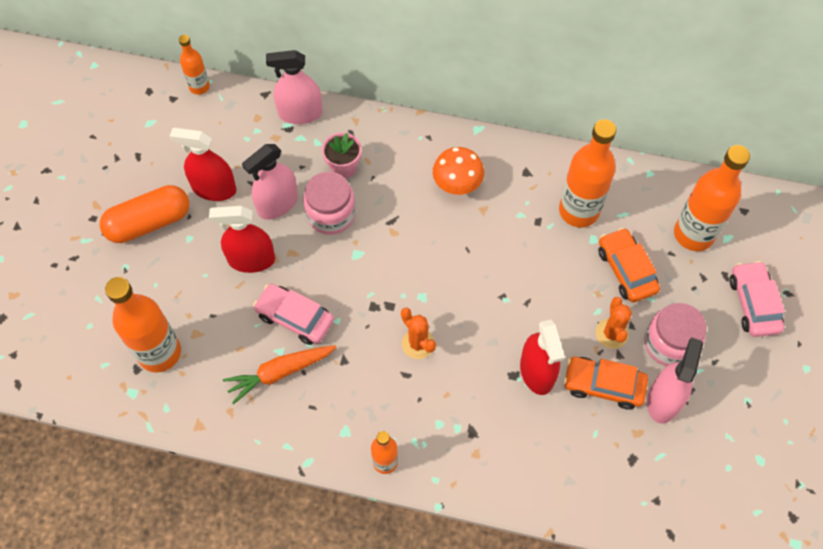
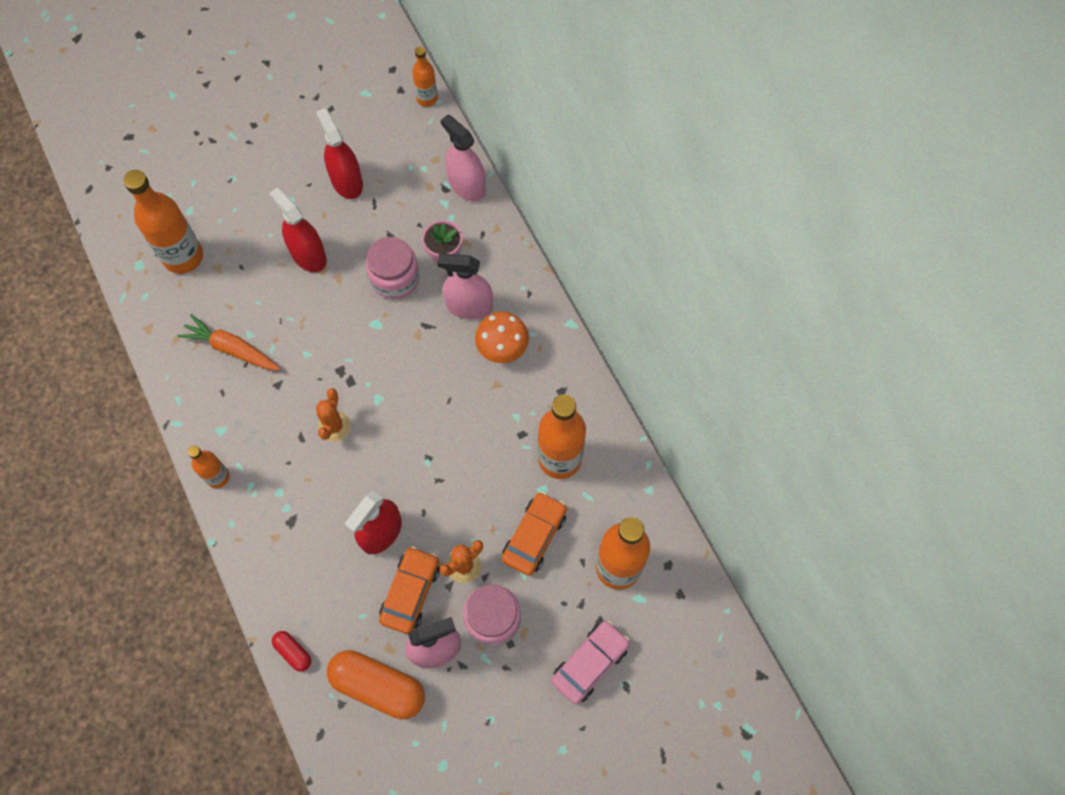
camera: 50 degrees right, 5 degrees up
(149, 222) = (281, 163): orange capsule -> orange capsule (378, 686)
(277, 204) = (371, 234): pink spray bottle -> pink spray bottle (469, 306)
(295, 318) = (285, 323): pink car -> none
(586, 507) = (293, 652): none -> red capsule
(603, 385) = (410, 592): orange car -> orange car turned 45 degrees clockwise

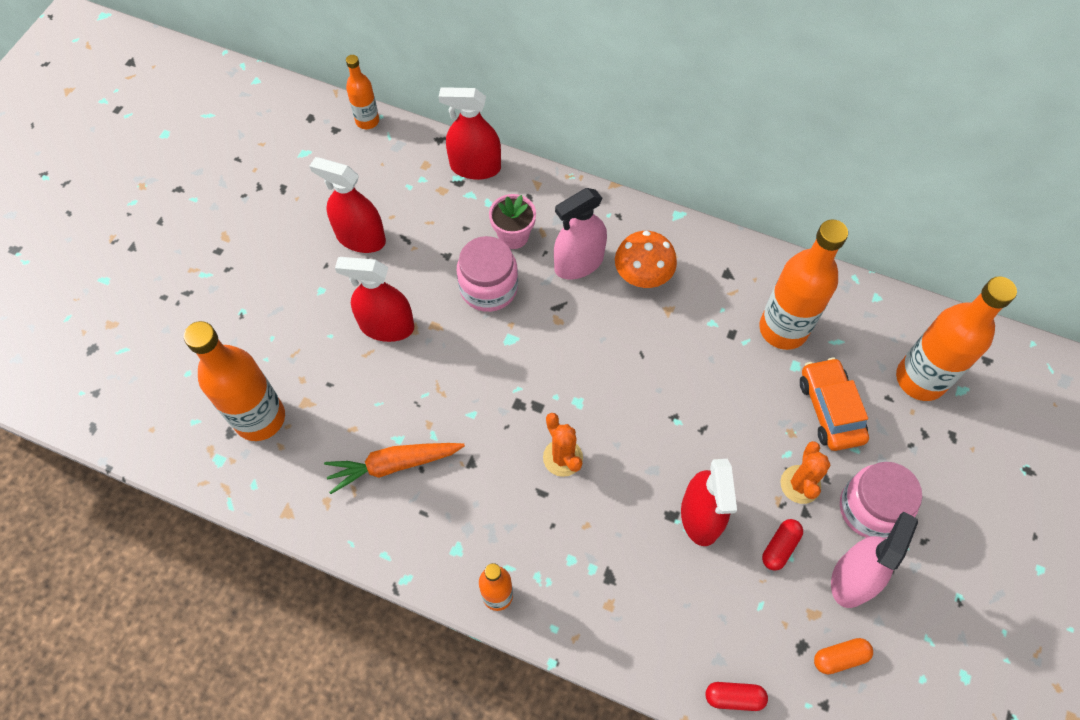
camera: 40 degrees left, 5 degrees down
(378, 686) = (840, 657): orange capsule -> orange capsule, size x0.48
(410, 592) = (780, 547): orange car -> red capsule
(466, 185) = (475, 167): pink spray bottle -> red spray bottle
(590, 663) = (983, 476): pink car -> none

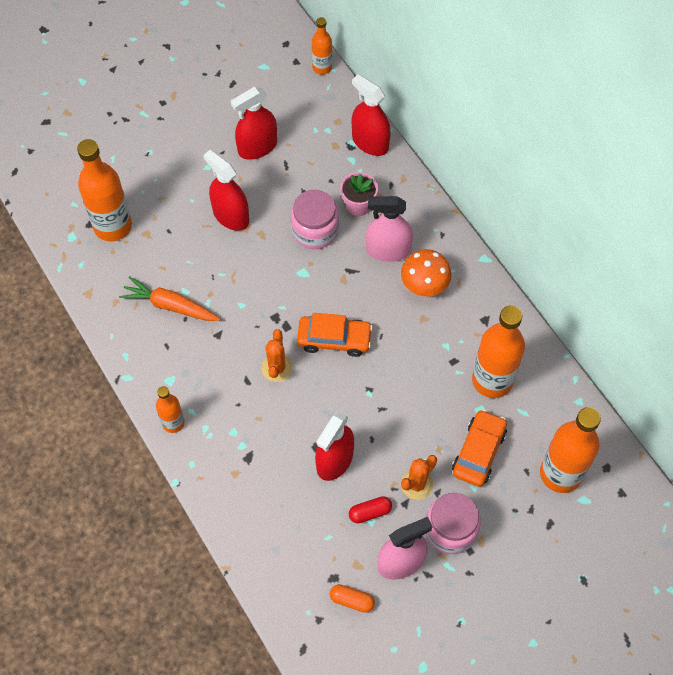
camera: 35 degrees right, 0 degrees up
(360, 238) = (257, 147): red spray bottle -> red spray bottle turned 90 degrees counterclockwise
(598, 388) = (334, 339): none -> orange car
(734, 697) = (267, 576): red capsule -> none

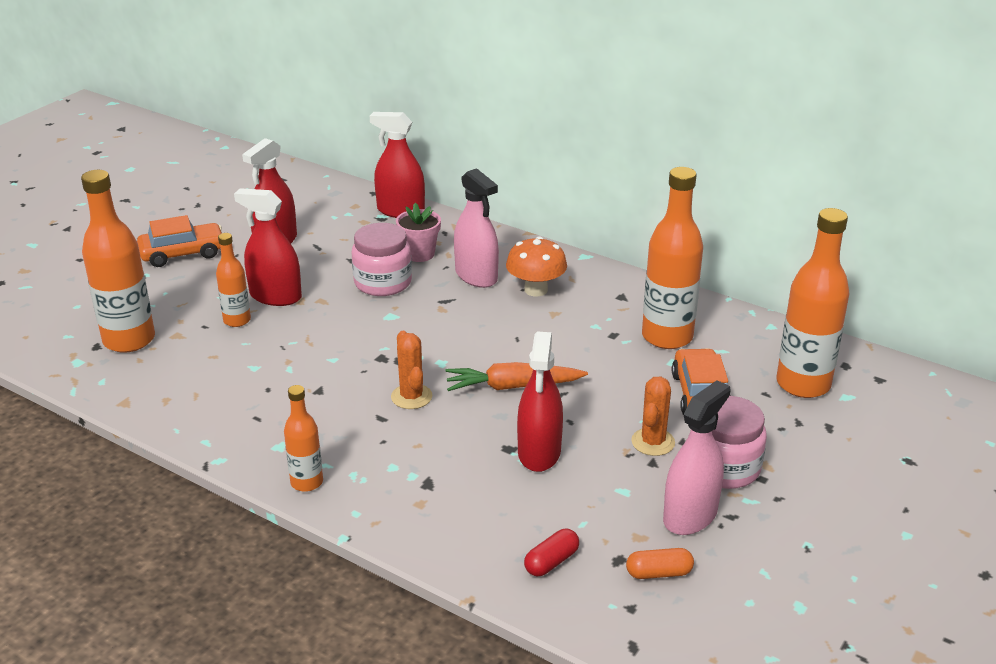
camera: 25 degrees left, 30 degrees down
(170, 305) = (242, 383): orange carrot -> orange carrot (513, 386)
(322, 67) = (313, 177): orange bottle -> orange bottle (237, 320)
(334, 339) = (464, 355): orange car -> orange car (183, 253)
(370, 512) = (617, 484): red capsule -> red capsule (551, 562)
(388, 250) = (476, 276): pink spray bottle -> pink spray bottle turned 105 degrees counterclockwise

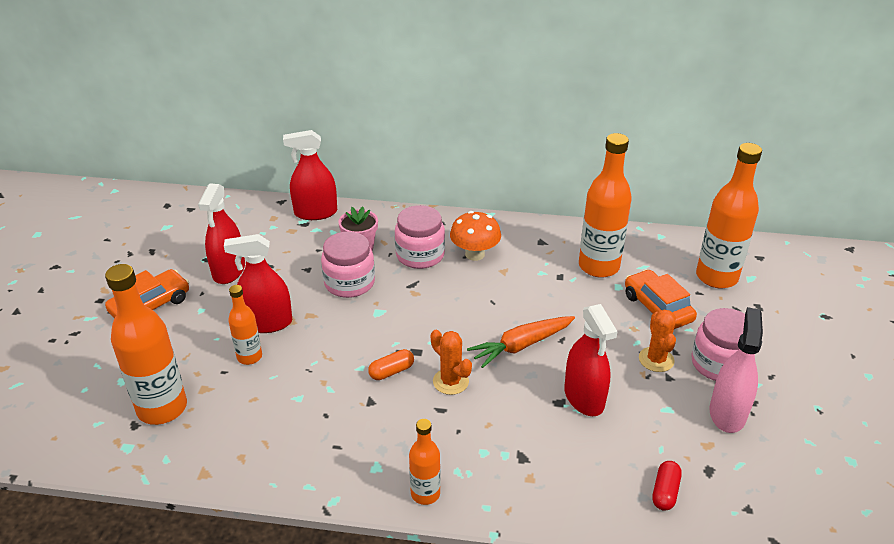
camera: 25 degrees left, 5 degrees up
(476, 276) = (420, 255): pink spray bottle -> pink jar
(659, 573) = (744, 471): orange capsule -> orange capsule (391, 371)

